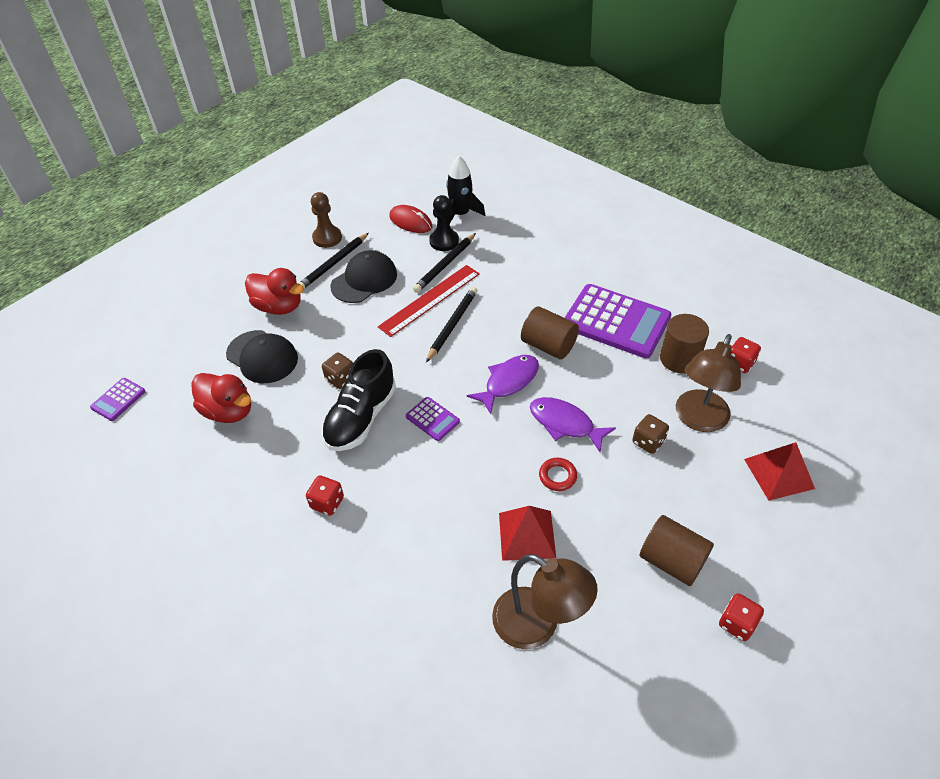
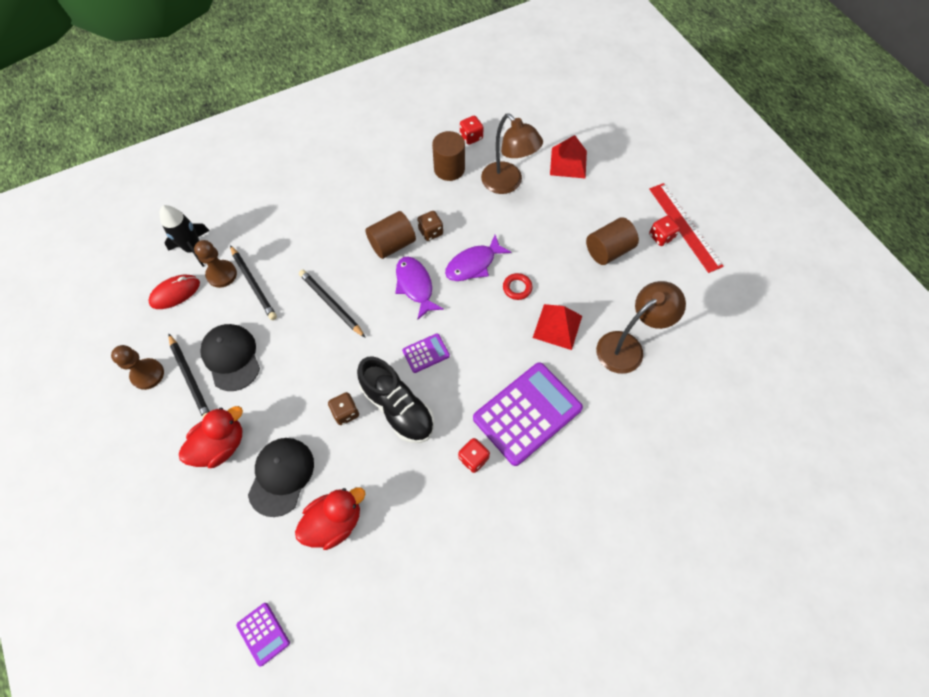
camera: 70 degrees left, 15 degrees up
(262, 357) = (281, 476): black cap -> black cap turned 45 degrees counterclockwise
(430, 300) = (291, 311): red ruler -> red ruler (685, 226)
(444, 241) = (221, 274): black pawn -> brown pawn
(616, 322) = (392, 190): purple calculator -> purple calculator (527, 413)
(648, 442) = (512, 221): brown dice -> brown dice (430, 232)

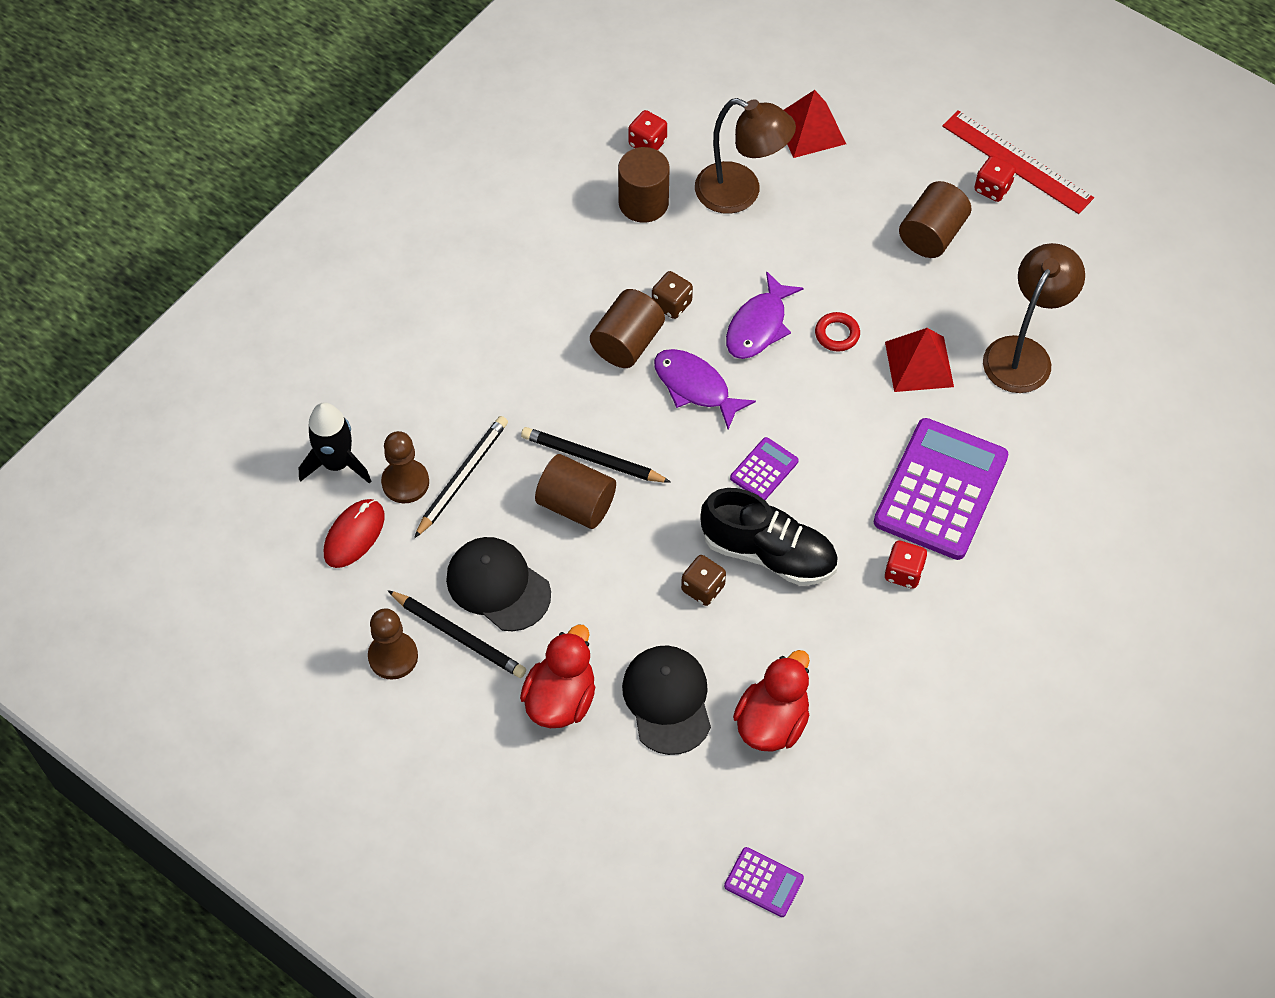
camera: 25 degrees left, 5 degrees down
(253, 284) = (462, 477): black pencil -> black pencil turned 90 degrees counterclockwise
(305, 327) = (576, 504): none -> brown cylinder

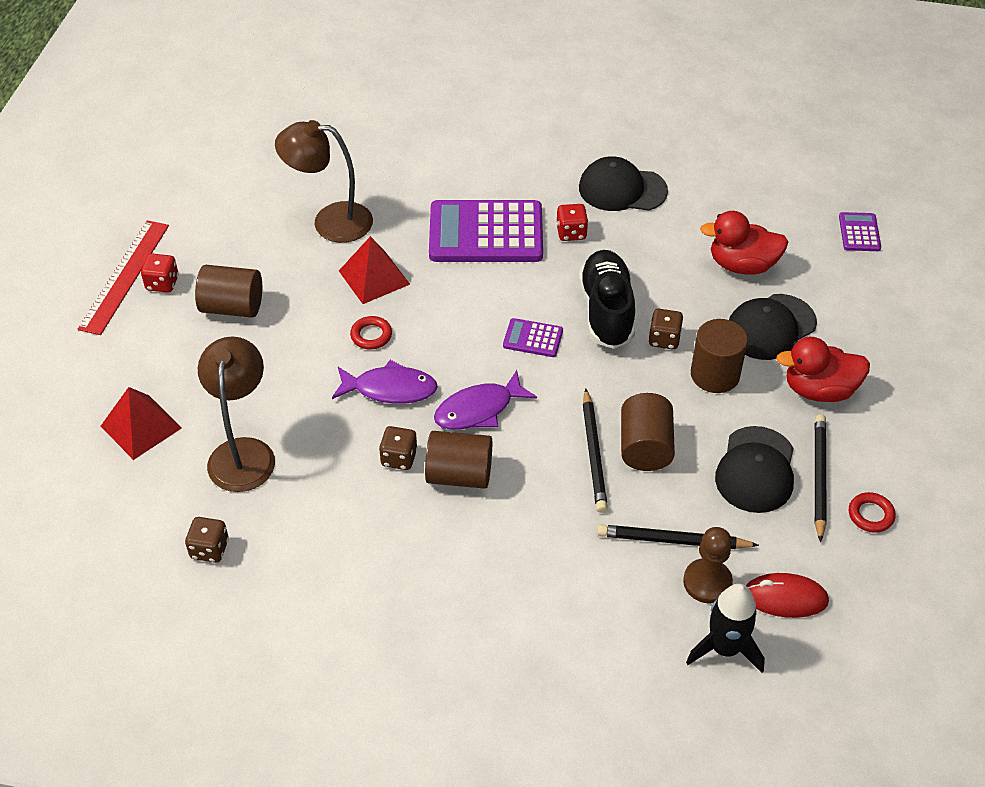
camera: 115 degrees left, 10 degrees down
(393, 656) = (870, 515): brown pawn -> red ring
(643, 203) = (289, 524): brown cylinder -> brown cylinder (715, 374)
(647, 143) = (209, 549): red dice -> brown dice
(695, 387) = (479, 410): purple fish -> purple fish turned 45 degrees clockwise
(953, 658) = (622, 189): none -> black cap

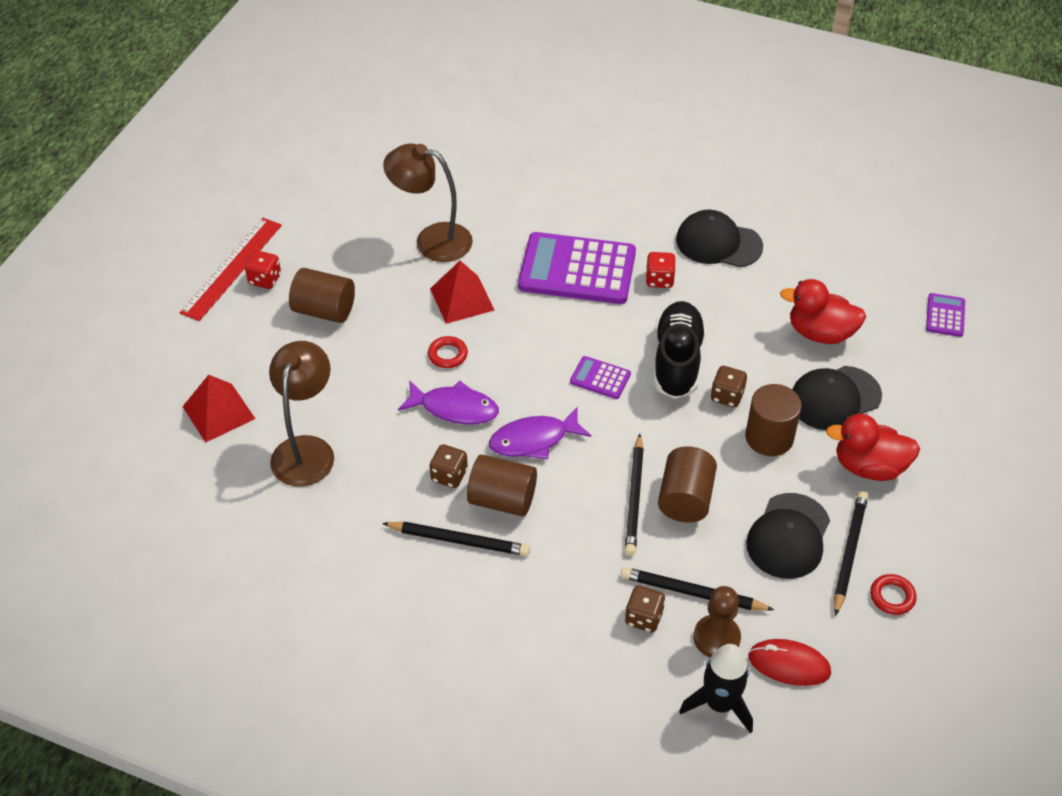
camera: 10 degrees right, 0 degrees up
(209, 549) = (257, 536): brown dice -> brown dice (643, 618)
(423, 523) = (459, 540): none -> black pencil

